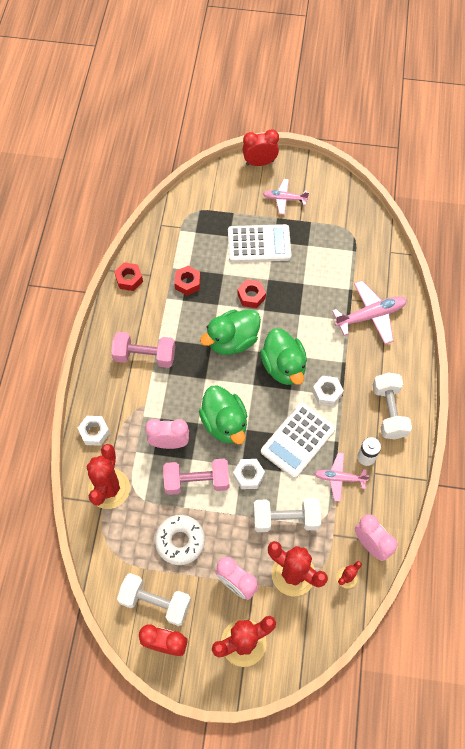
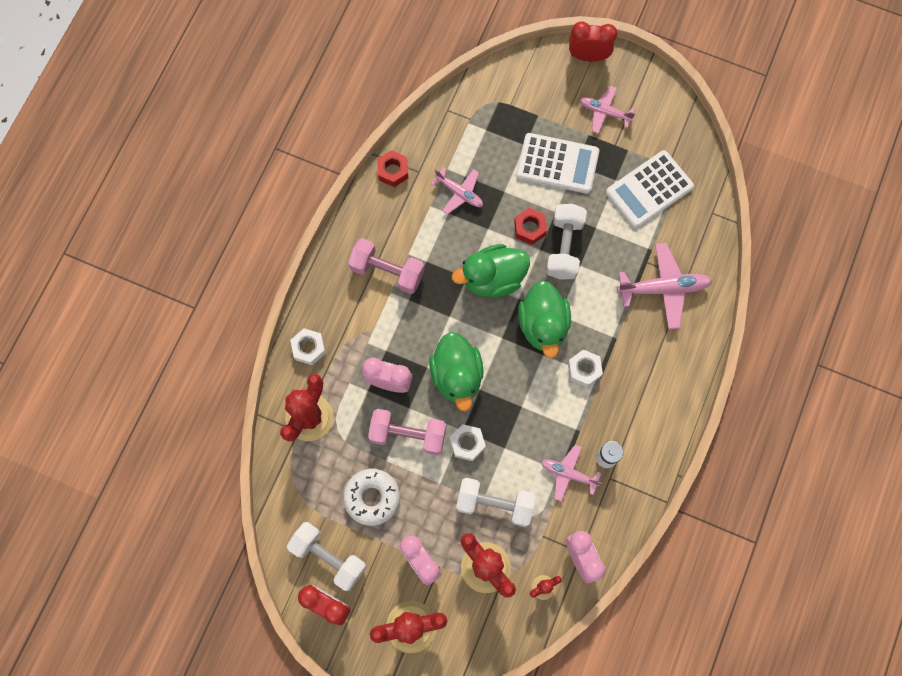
camera: 15 degrees right, 10 degrees up
(187, 283) = (459, 193): red nut -> pink plane
(298, 440) = (534, 417): white calculator -> white calculator (649, 190)
(389, 411) = (649, 410): white dumbbell -> white dumbbell (564, 247)

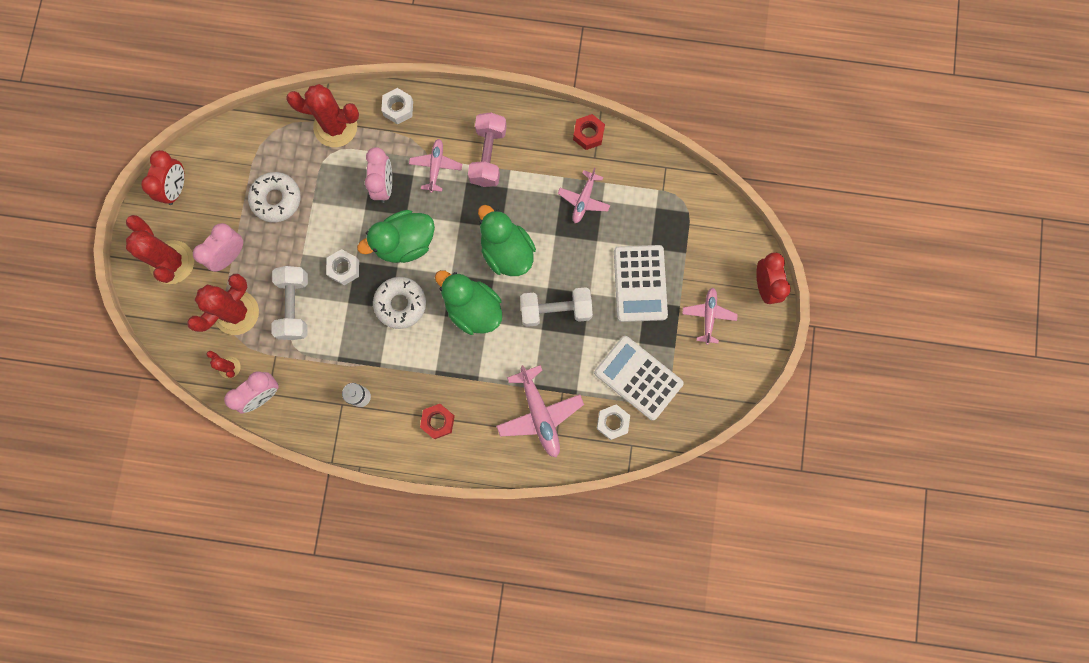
camera: 75 degrees right, 5 degrees up
(328, 557) = (217, 177): white dumbbell -> none
(408, 435) = (340, 215): pink dumbbell -> none
(520, 395) = (400, 304): none -> white donut
(530, 228) = (566, 273): red nut -> red nut (438, 421)
(543, 325) = (473, 309): green duck -> green duck turned 60 degrees clockwise
(568, 473) = (337, 365): pink plane -> pink plane (436, 167)
(584, 370) = (439, 357): white nut -> white nut (612, 422)

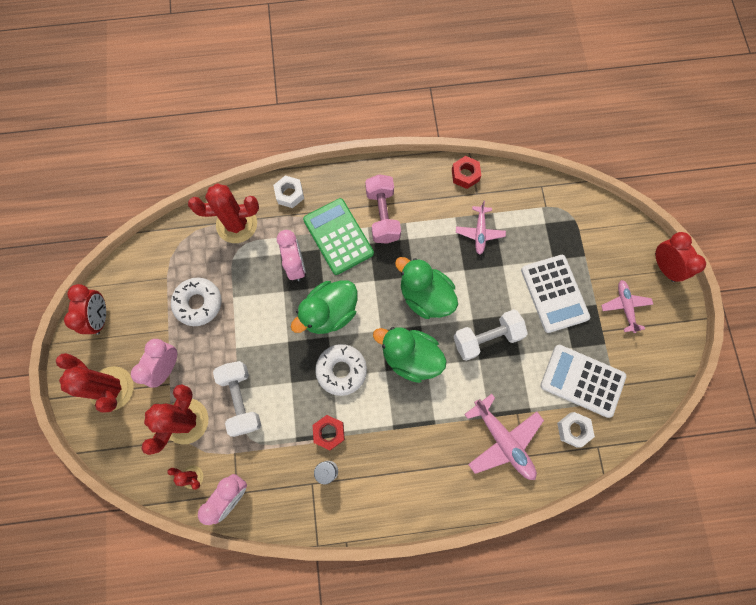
camera: 15 degrees left, 5 degrees down
(344, 268) = (279, 351): white nut -> none
(436, 167) = (338, 236): pink plane -> green calculator
(438, 421) = (409, 475): red nut -> red nut (329, 432)

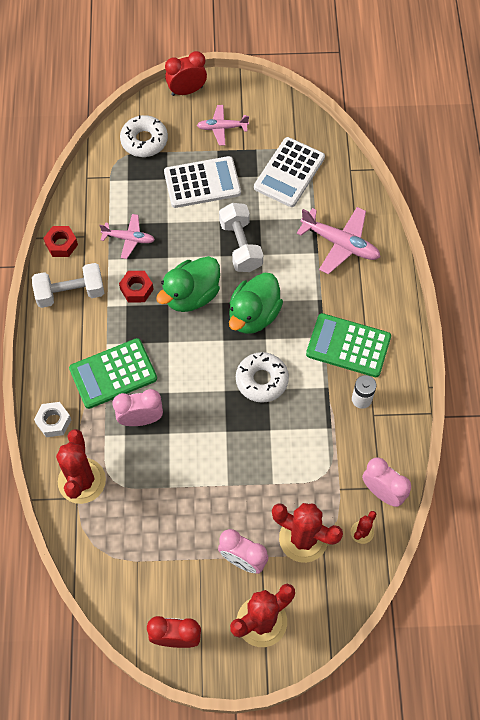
camera: 85 degrees left, 10 degrees down
(198, 303) = (172, 525): white donut -> white donut (144, 141)
(241, 400) = (284, 481): white dumbbell -> white dumbbell (70, 293)
(329, 313) = (199, 388): green duck -> none
(329, 432) = (324, 396): red nut -> red nut (136, 289)
(382, 215) = (95, 328): pink dumbbell -> none
(385, 454) = (348, 346): none -> green calculator
(503, 441) = (340, 244): pink plane -> pink plane turned 60 degrees clockwise
(573, 429) = (333, 186): white nut -> none

